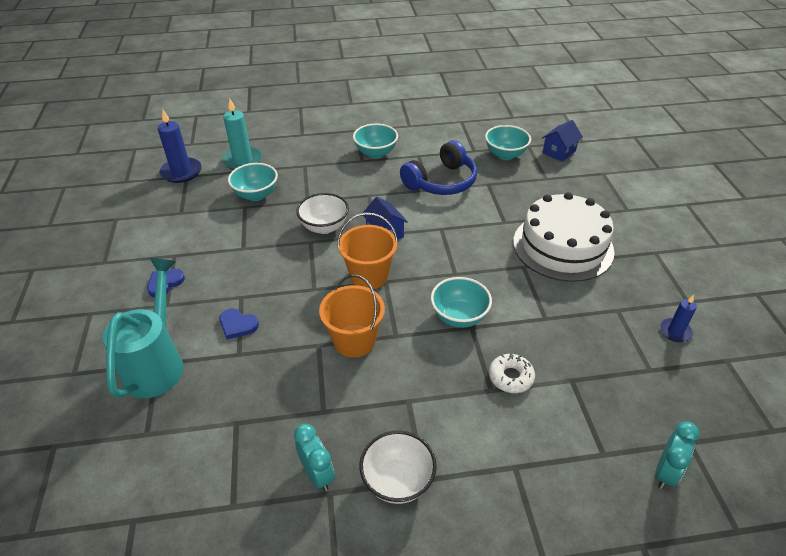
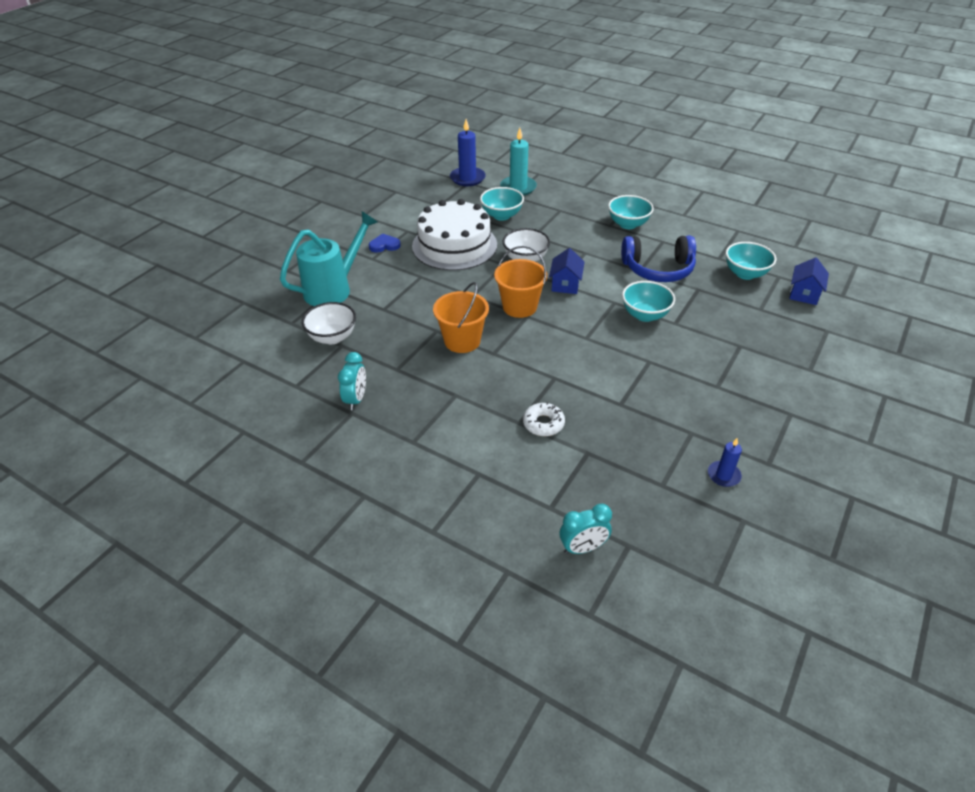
camera: 40 degrees right, 0 degrees up
(237, 325) = (400, 292): blue heart -> none
(397, 481) = (397, 432): white bowl -> white bowl (332, 337)
(459, 317) = (553, 366): turquoise bowl -> turquoise bowl (645, 315)
(559, 152) = (804, 294): blue house -> blue house turned 60 degrees counterclockwise
(563, 246) = (704, 365): white cake -> white cake (454, 245)

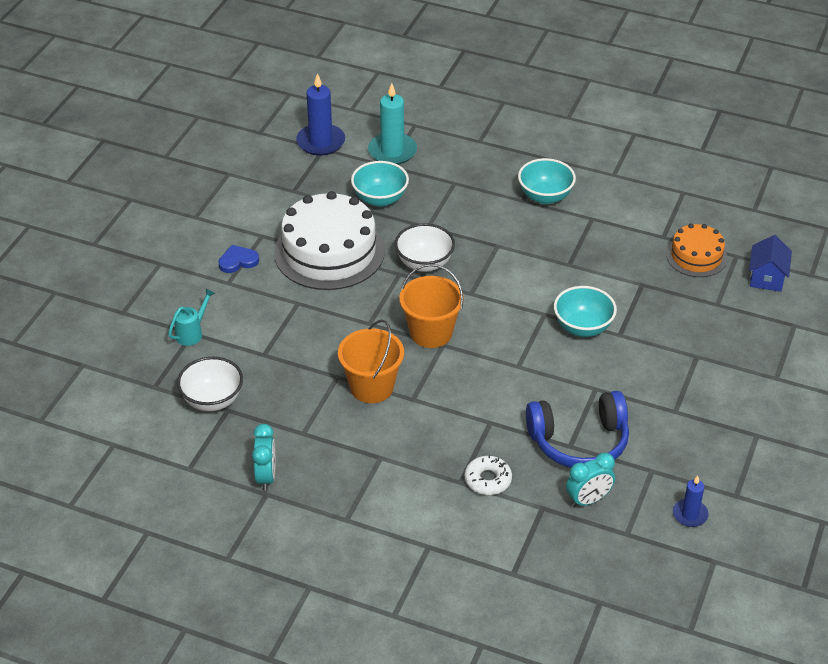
camera: 10 degrees left, 0 degrees up
(333, 289) = (192, 333): turquoise watering can -> turquoise watering can, size x0.46
(565, 284) = (481, 295): blue house -> none
(583, 548) = (553, 611): turquoise clock -> turquoise clock (588, 500)
(658, 269) = (590, 261): blue headphones -> blue headphones (579, 441)
(745, 274) = (696, 256): turquoise bowl -> orange cake

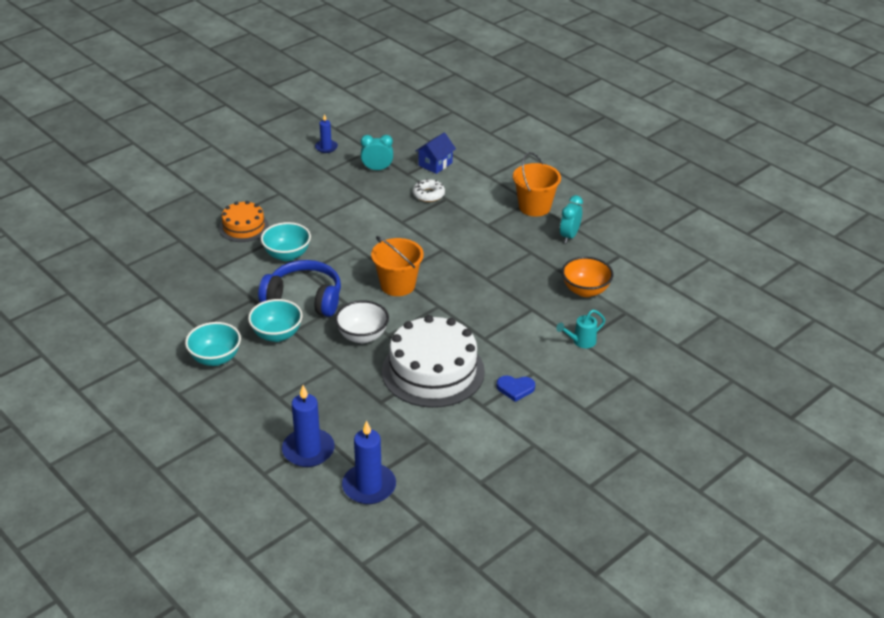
camera: 155 degrees left, 5 degrees down
(212, 400) = (585, 290): white bowl -> orange bowl
(371, 387) = (466, 264): orange bucket -> orange bucket (534, 207)
(380, 199) = (356, 404): turquoise bowl -> turquoise bowl (277, 334)
(392, 151) = (308, 450): turquoise candle -> blue candle
(579, 441) = (355, 196): blue headphones -> blue headphones (304, 298)
(696, 256) = (154, 274): orange cake -> orange cake (243, 227)
(767, 277) = (124, 245): blue house -> blue house (435, 164)

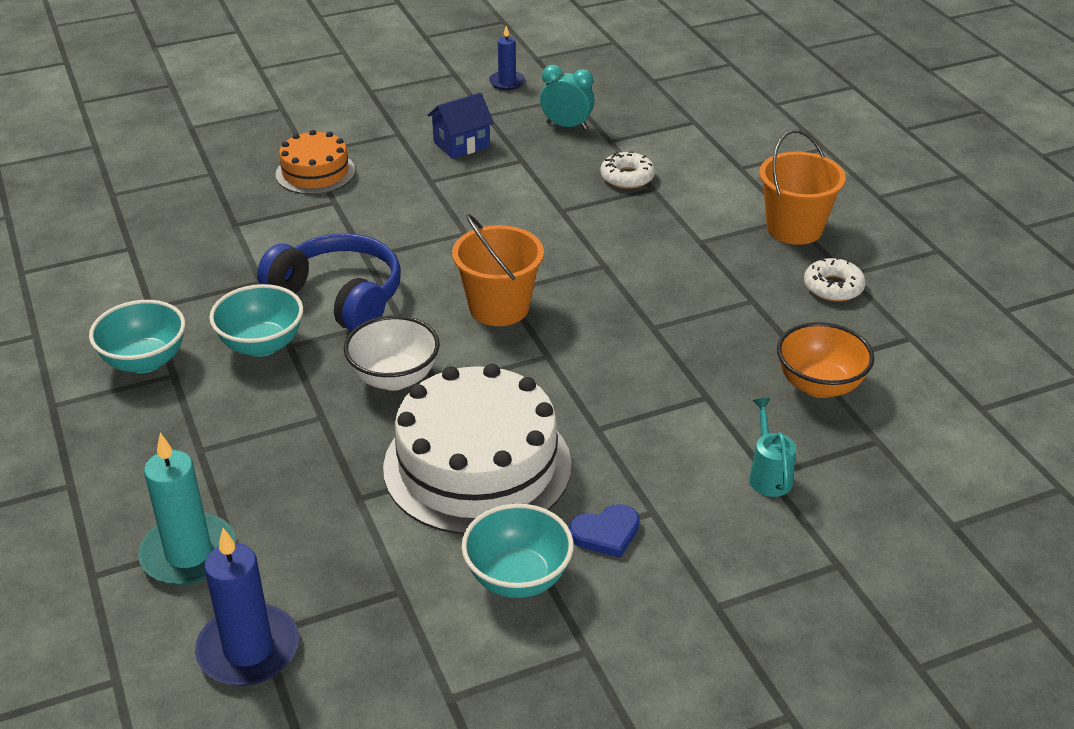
camera: 20 degrees right, 0 degrees up
(287, 255) = (354, 225): turquoise bowl -> turquoise bowl (518, 578)
(308, 450) = (189, 554): blue candle -> turquoise candle
(435, 164) = (662, 134): blue house -> blue house (461, 144)
(515, 389) = (606, 533): blue heart -> blue heart turned 45 degrees counterclockwise
(569, 236) = (833, 287): turquoise clock -> white donut
(581, 342) = (768, 475): turquoise watering can -> turquoise watering can turned 90 degrees clockwise

